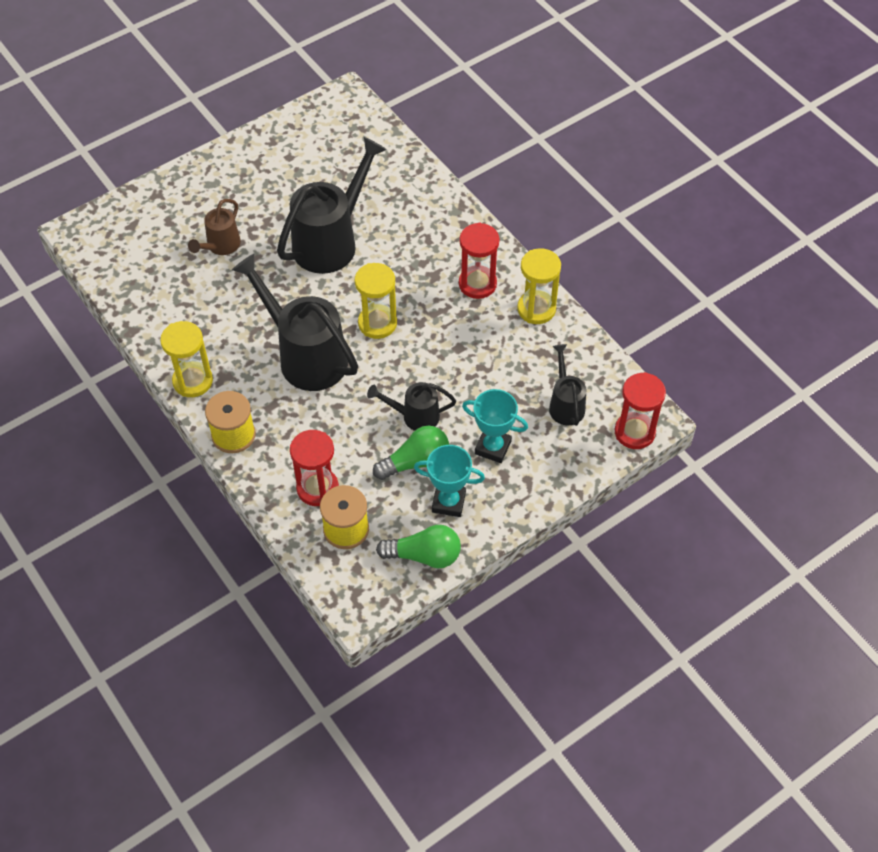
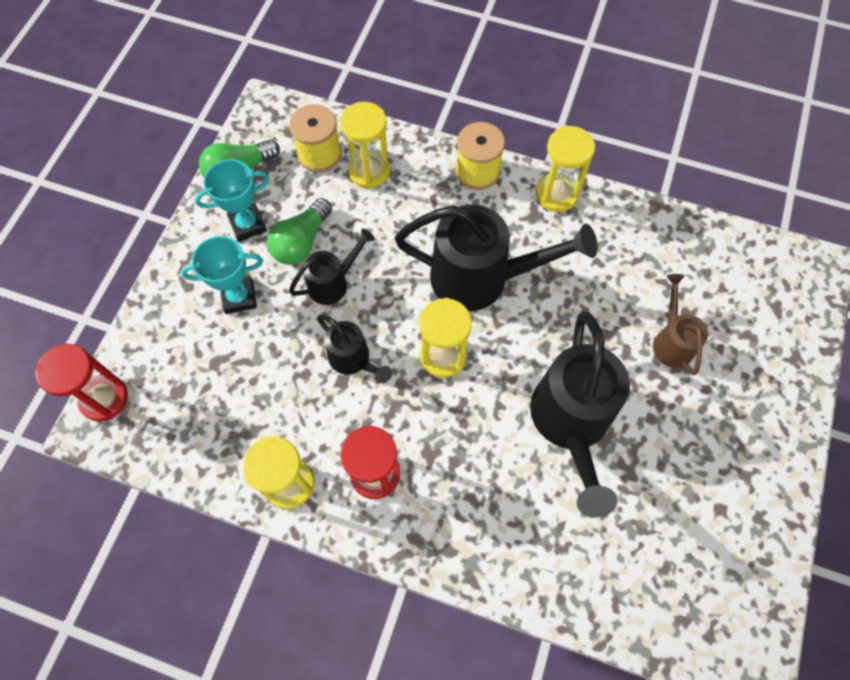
camera: 145 degrees right, 10 degrees up
(317, 488) = (369, 171): red hourglass -> yellow hourglass
(565, 404) = (192, 386): black watering can -> black watering can (353, 360)

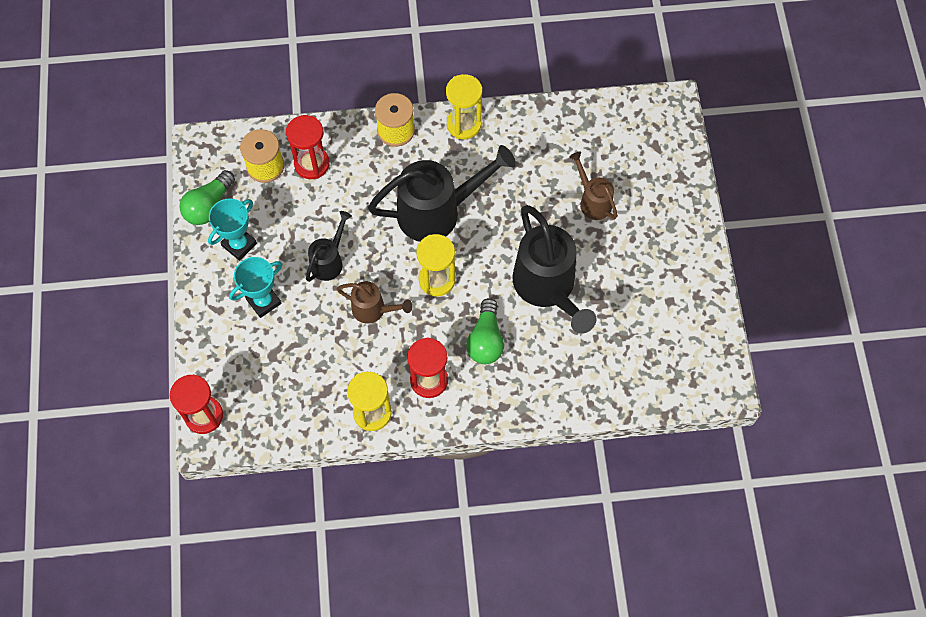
camera: 25 degrees left, 0 degrees up
(301, 242) = (288, 240): green light bulb -> green light bulb (485, 340)
(353, 360) = (373, 310): black watering can -> brown watering can
(369, 171) = (312, 164): yellow hourglass -> red hourglass

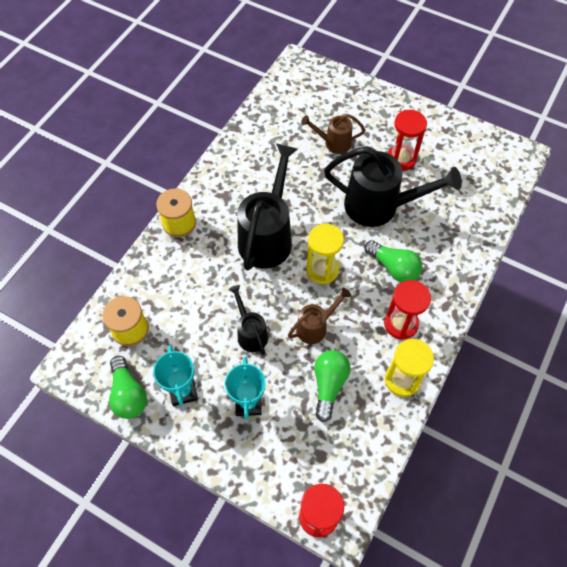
camera: 55 degrees left, 5 degrees down
(312, 164) = (157, 295): red hourglass -> red hourglass (401, 159)
(324, 355) = (329, 385): none -> green light bulb
(464, 124) = (212, 179): yellow hourglass -> none

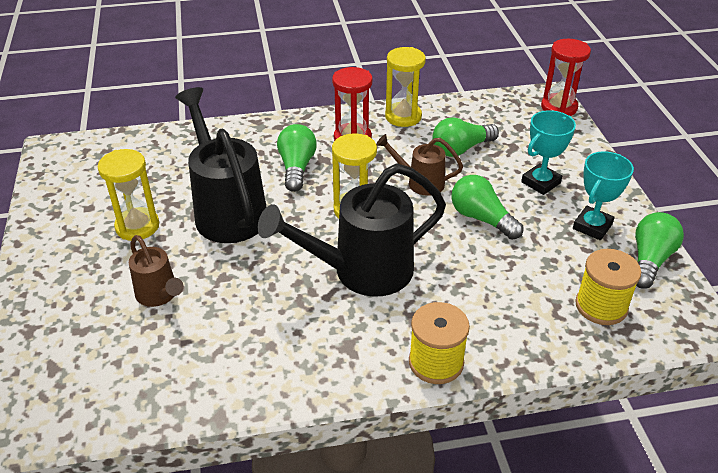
camera: 130 degrees left, 20 degrees down
(250, 333) = (481, 218): black watering can -> green light bulb
(401, 159) = (137, 226): red hourglass -> yellow hourglass

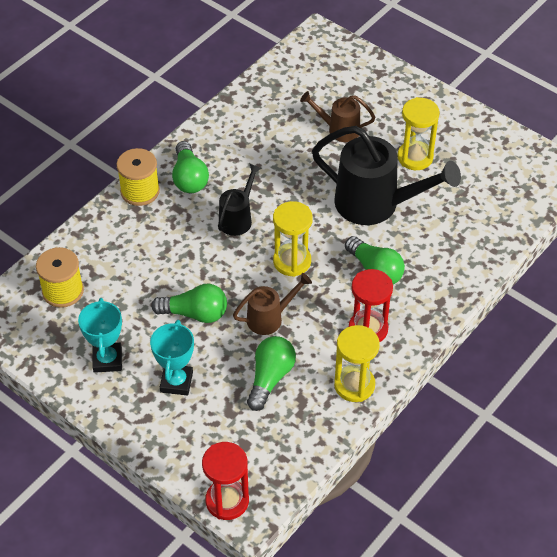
camera: 140 degrees right, 10 degrees up
(361, 271) = (238, 218): black watering can -> black watering can, size x0.52
(650, 260) = (47, 354): green light bulb -> green light bulb (189, 178)

